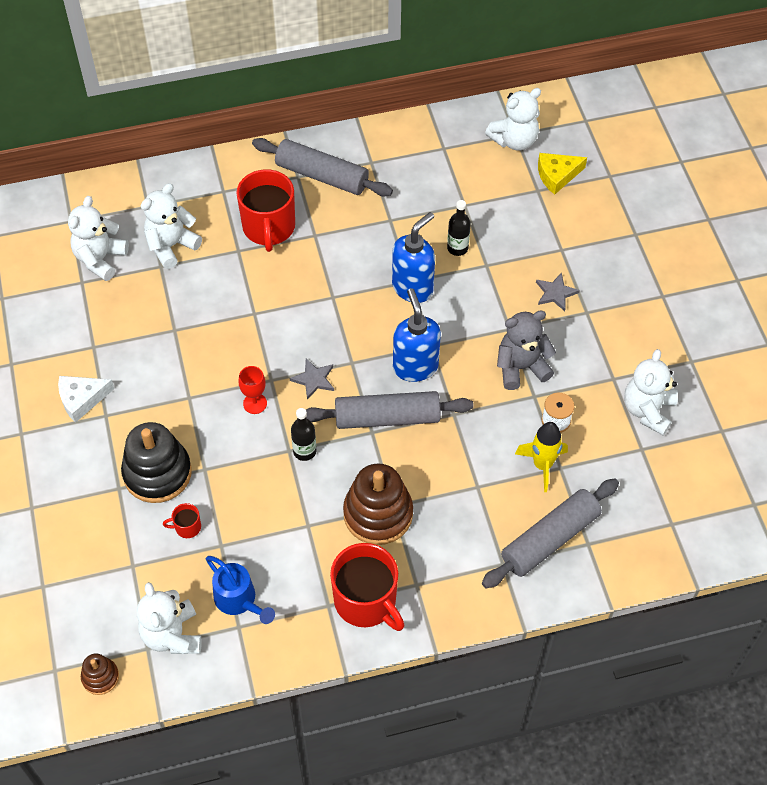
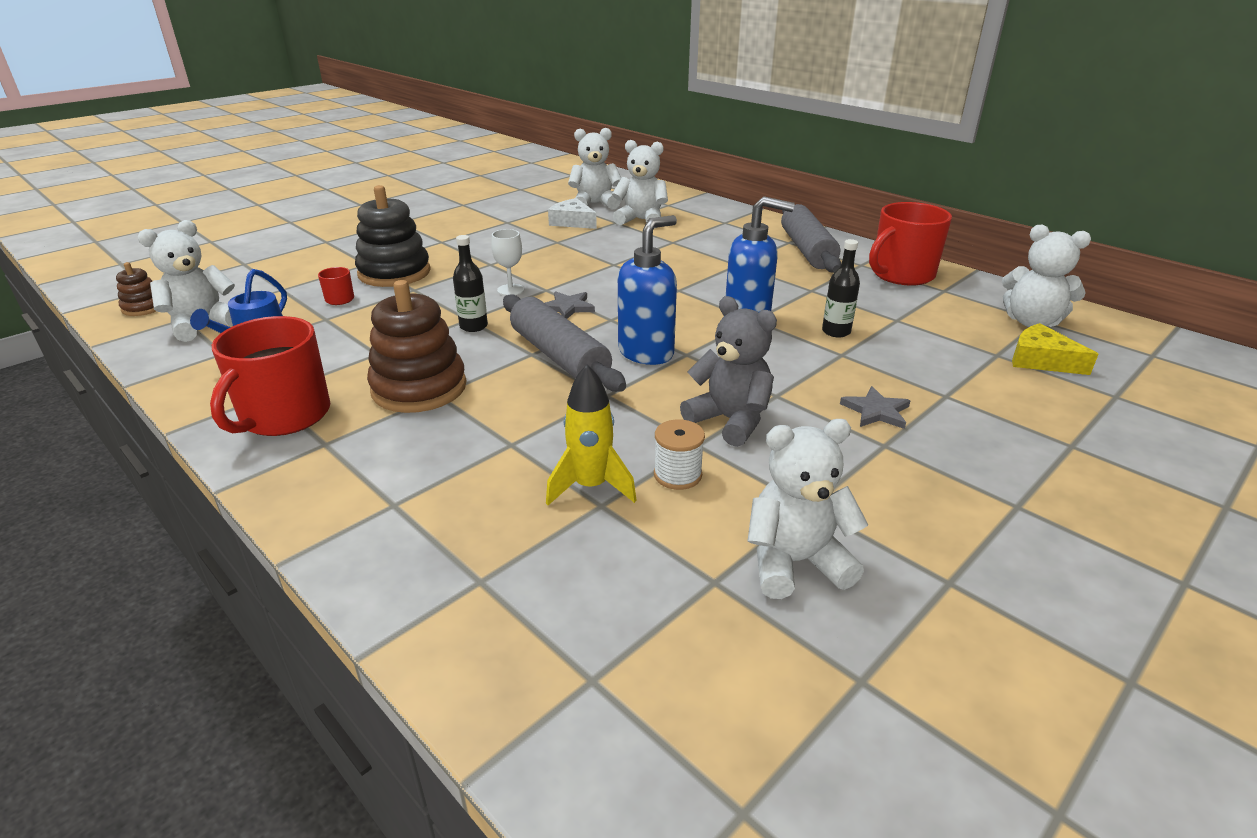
camera: 60 degrees right, 25 degrees down
(82, 399) = (450, 230): white cheese -> white cheese (572, 222)
(255, 403) = (510, 290): red goblet -> white goblet
(269, 228) = (715, 246): red mug -> red mug (901, 275)
(549, 539) = (464, 535): grey rolling pin -> none

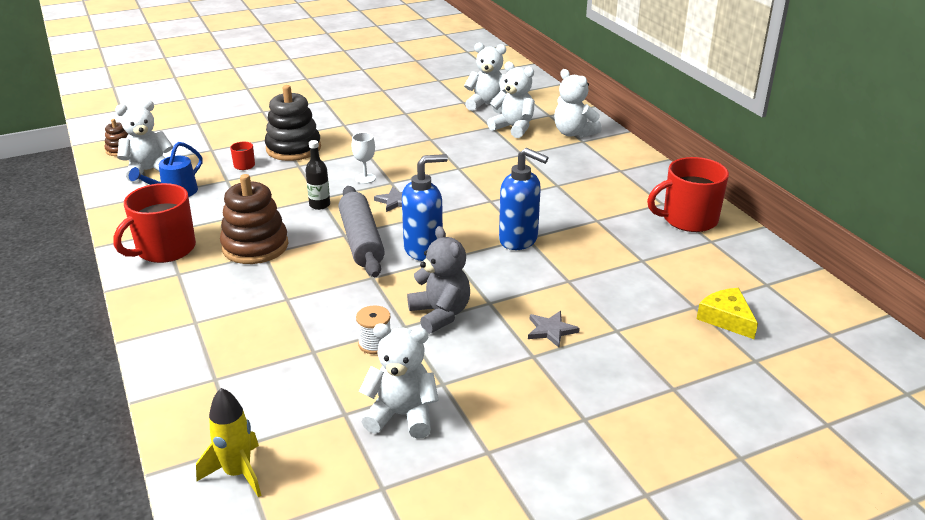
camera: 20 degrees right, 0 degrees up
(572, 222) = (456, 121): white cheese -> none
(591, 486) = (315, 338): yellow rocket -> yellow rocket (238, 473)
(806, 250) = (628, 181): grey rolling pin -> none
(836, 332) = (582, 261): black bottle -> none
(1031, 322) = (756, 284): white teddy bear -> white teddy bear (573, 133)

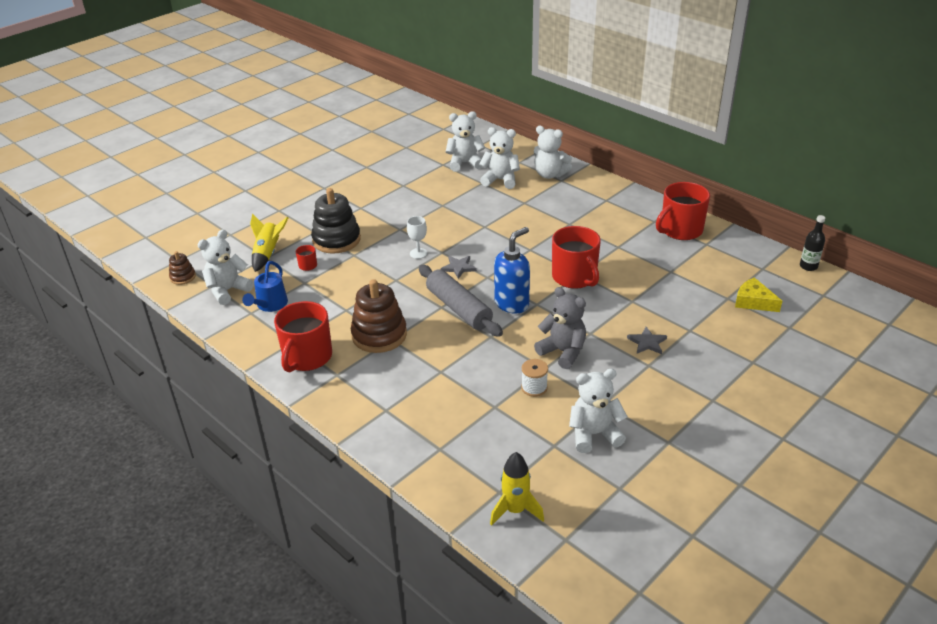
camera: 20 degrees left, 5 degrees up
(216, 147) = (268, 254): none -> yellow rocket
(319, 205) = (401, 286): black bottle -> black bottle (808, 266)
(519, 240) = (575, 277): blue soap dispenser -> red mug

